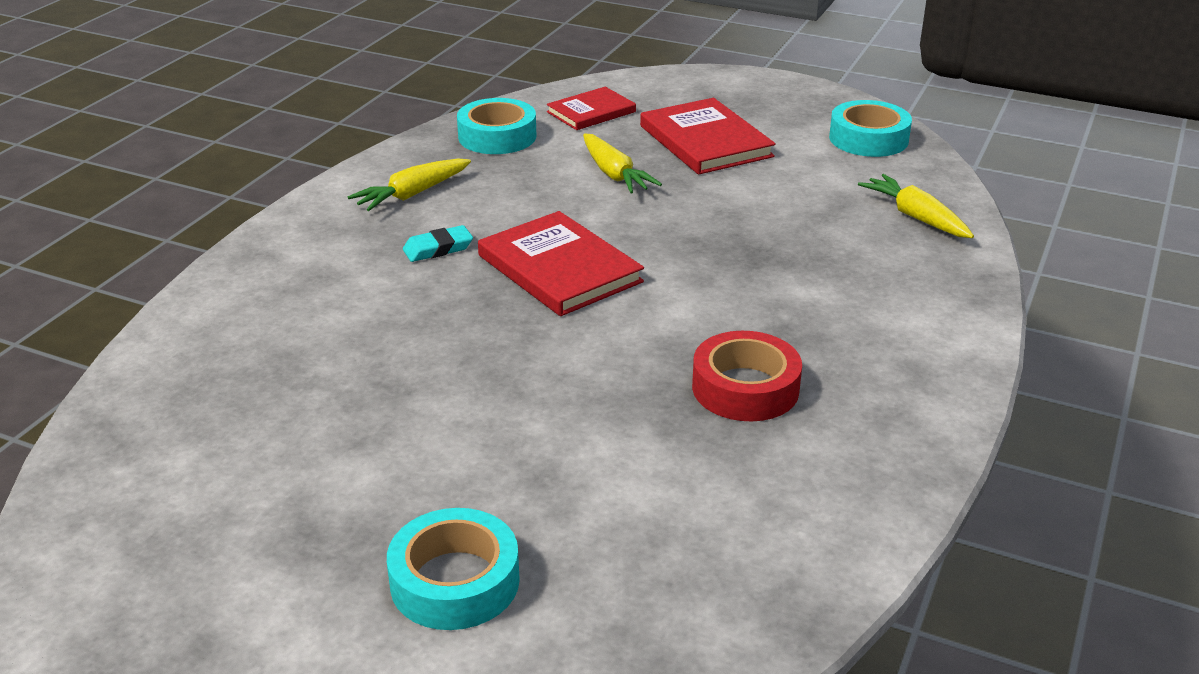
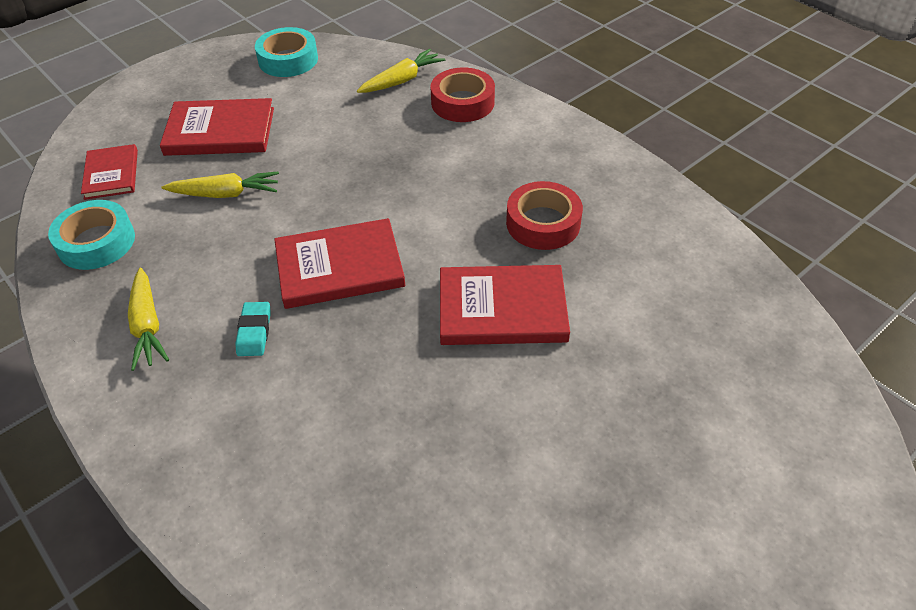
camera: 65 degrees left, 15 degrees up
(455, 581) = (682, 432): turquoise tape -> none
(571, 392) = (502, 309): none -> red book
(916, 217) = (401, 80): yellow carrot -> yellow carrot turned 150 degrees clockwise
(922, 270) = (462, 102): none -> red tape

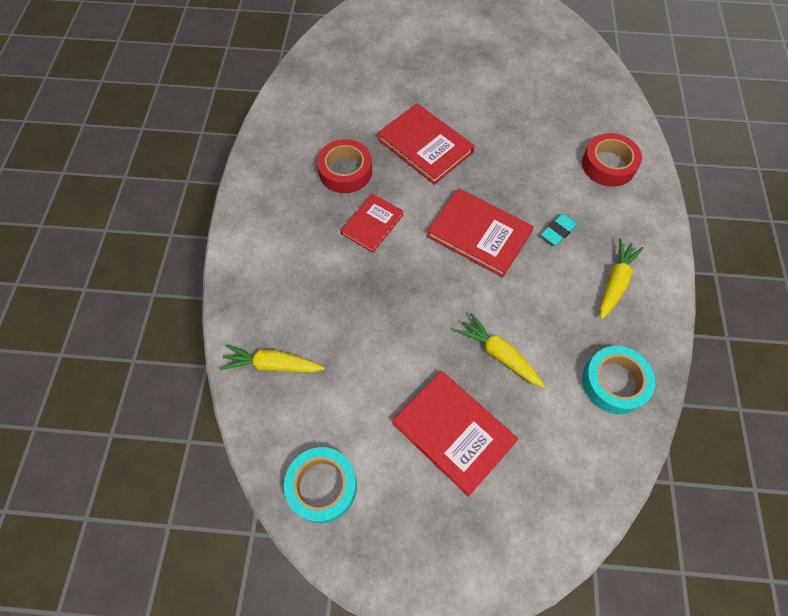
camera: 135 degrees left, 15 degrees up
(111, 174) = (567, 454): red book -> red book (372, 224)
(462, 102) = (265, 299): red tape -> red tape (608, 165)

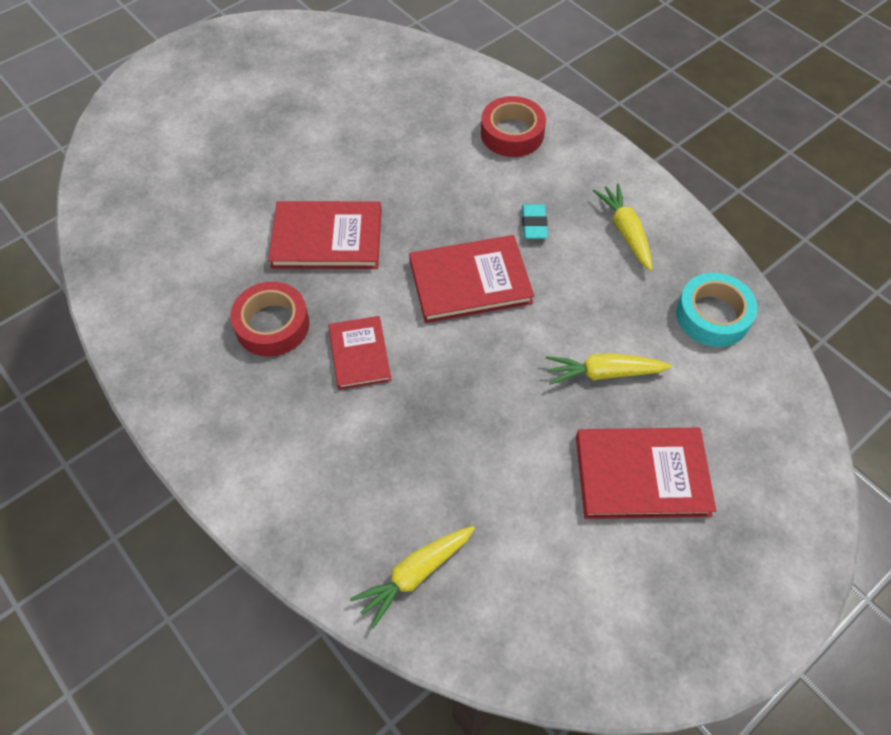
camera: 45 degrees left, 5 degrees down
(322, 486) = (589, 636): turquoise tape -> none

